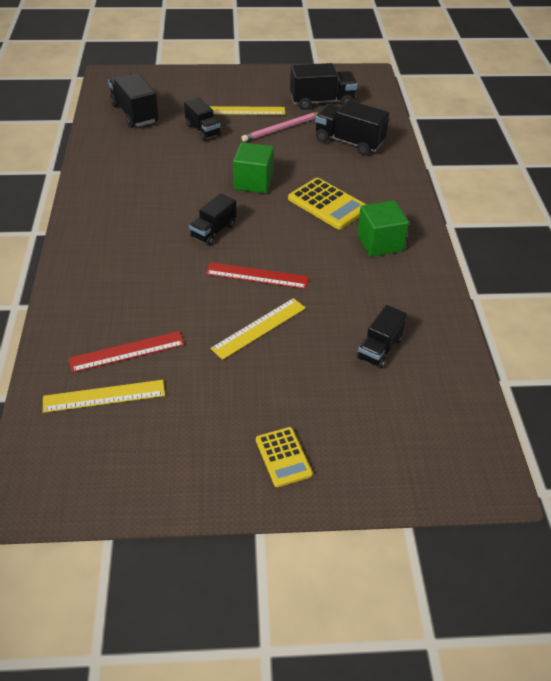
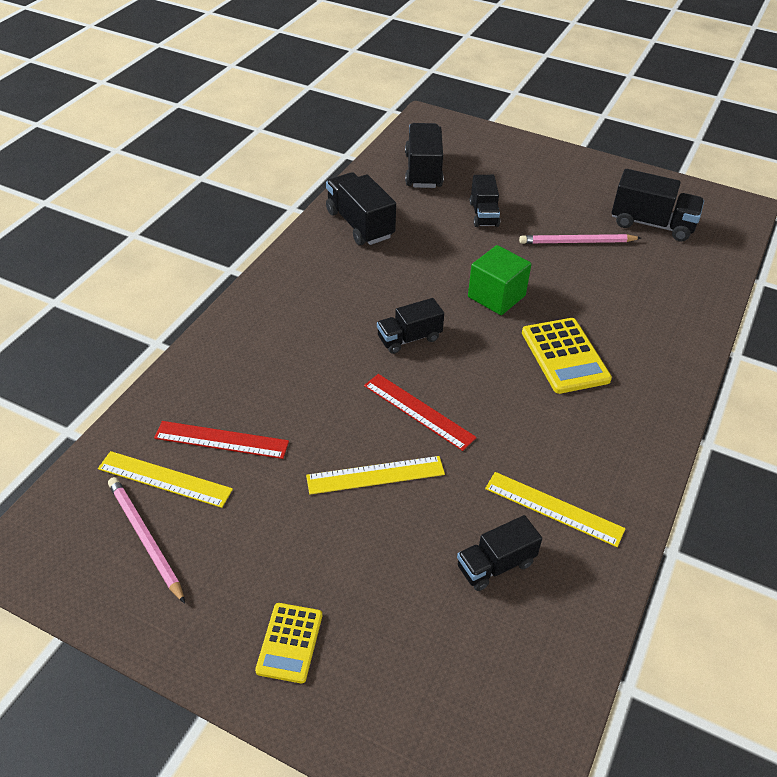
camera: 30 degrees right, 0 degrees up
(122, 442) = (145, 538): none -> pink pencil
(245, 111) = (549, 206): yellow ruler -> yellow ruler (553, 509)
(349, 142) = (649, 286): black truck -> black truck (360, 224)
(379, 243) = (594, 430): green cube -> none

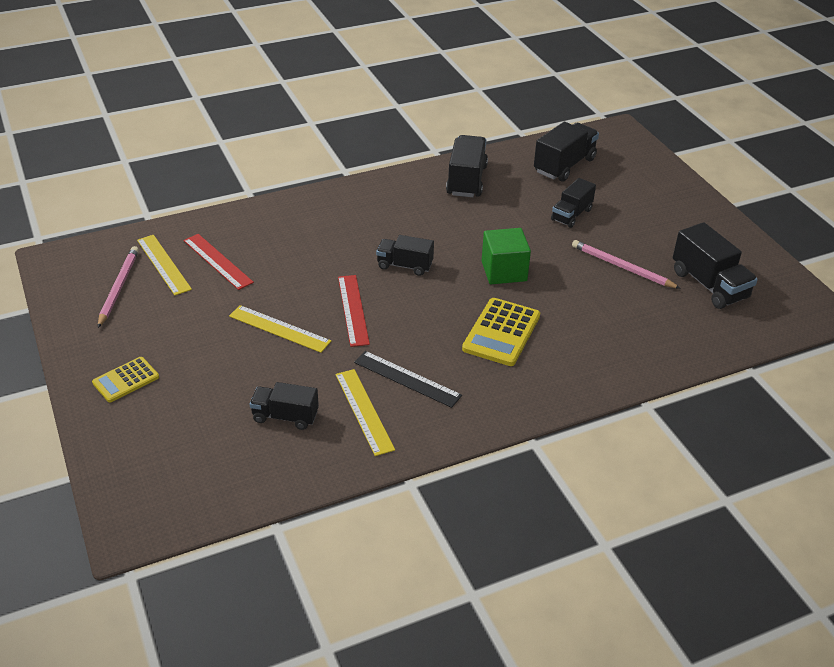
camera: 40 degrees right, 5 degrees down
(548, 450) = (407, 379): none -> black ruler

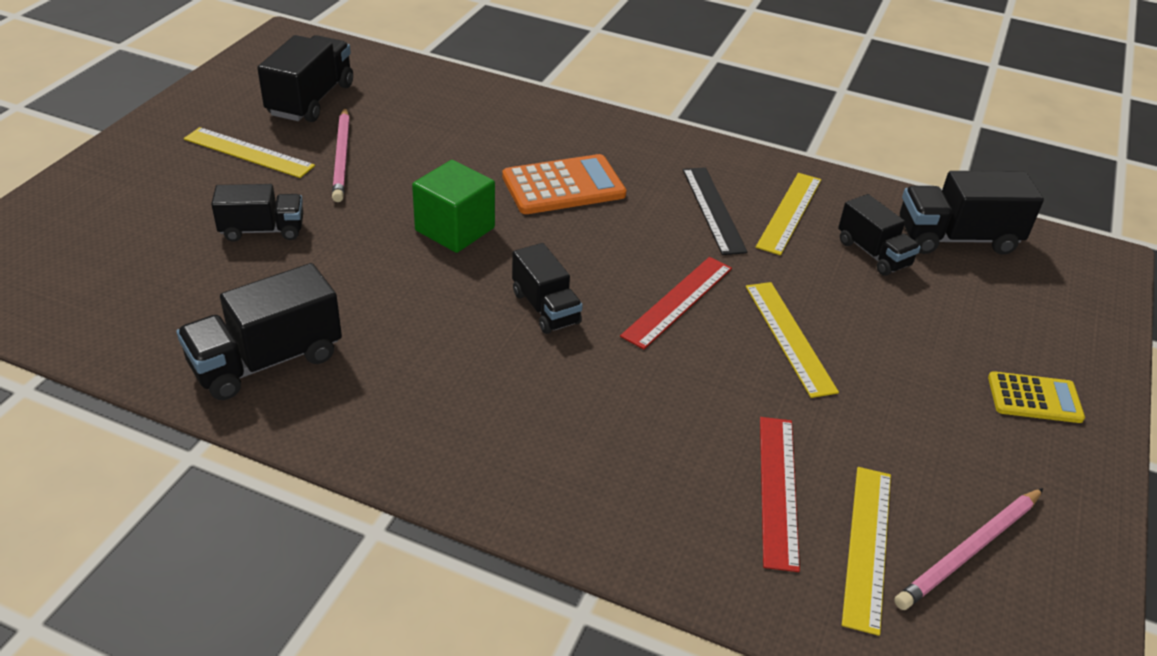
camera: 135 degrees left, 0 degrees up
(501, 332) = (563, 186): yellow calculator -> orange calculator
(564, 165) = (120, 287): black truck -> black truck (956, 238)
(659, 239) = (249, 152): none -> yellow ruler

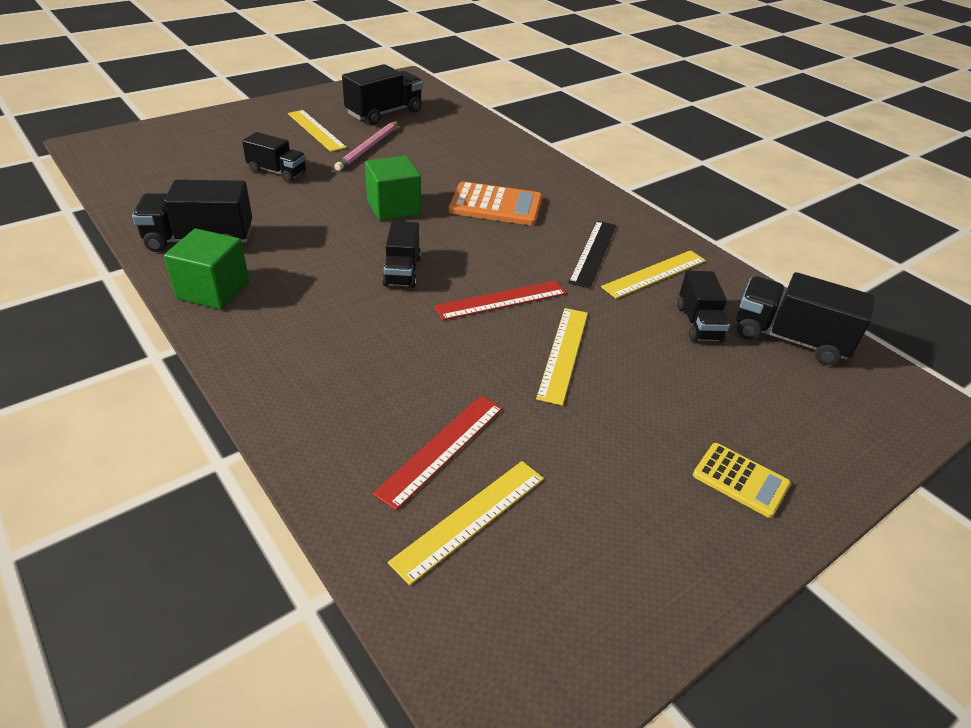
camera: 30 degrees right, 0 degrees up
(357, 419) = (213, 290): none -> green cube
(969, 551) = (554, 564): pink pencil -> none

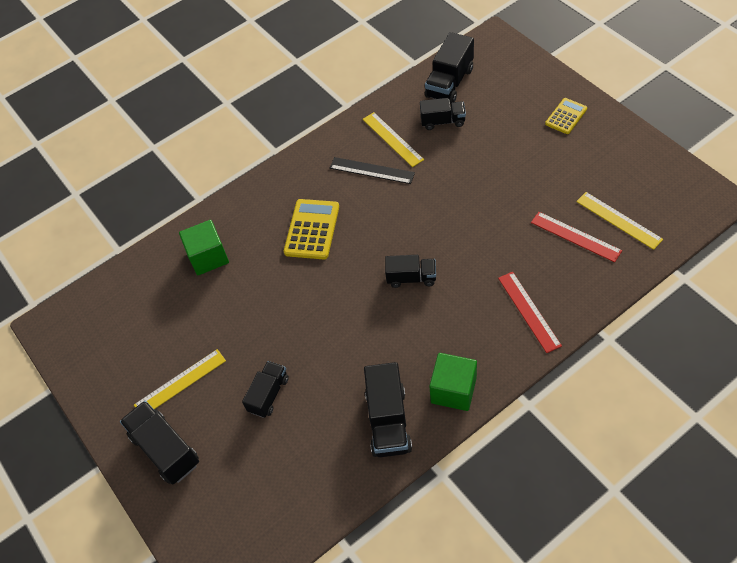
camera: 80 degrees left, 15 degrees up
(368, 148) = (217, 332): pink pencil -> none
(384, 113) = (139, 331): black truck -> black truck (165, 449)
(393, 207) = (322, 296): green cube -> green cube (208, 257)
(496, 205) = (312, 229): orange calculator -> yellow calculator
(501, 300) = (436, 218): red ruler -> red ruler (529, 311)
(563, 353) = (484, 185): yellow ruler -> none

